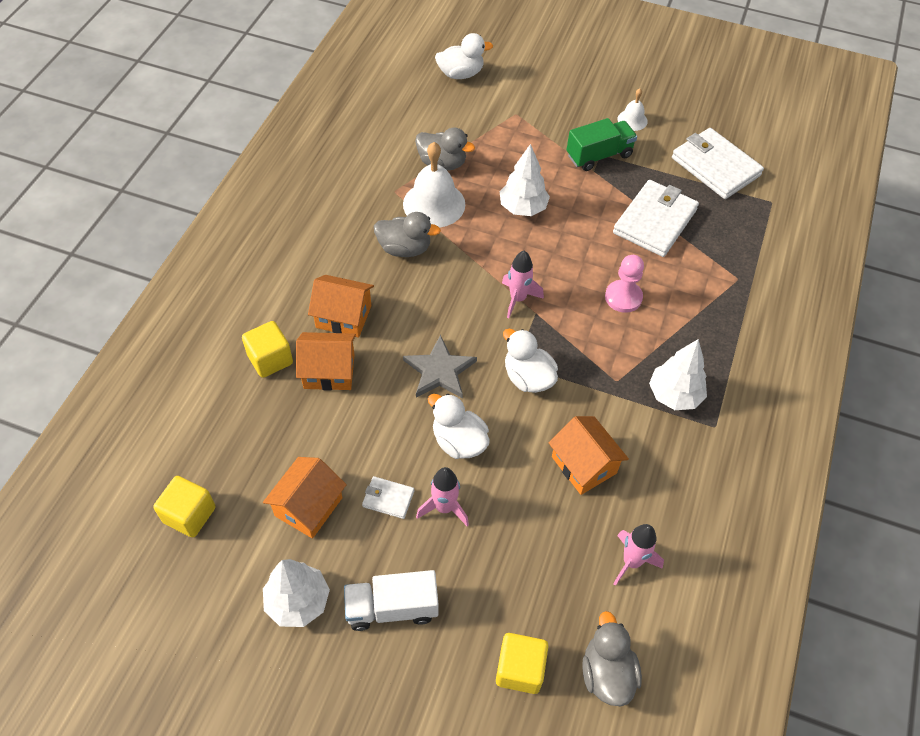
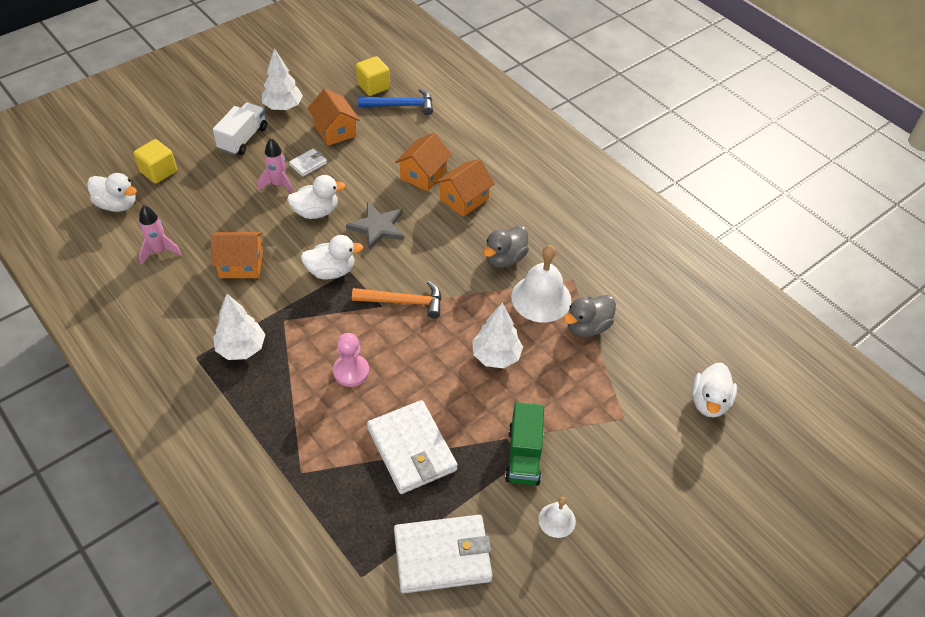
camera: 120 degrees right, 5 degrees down
(214, 460) = (401, 105): none -> blue hammer
(270, 359) = (456, 152): yellow cube -> none
(518, 299) = (403, 302): pink rocket -> orange hammer
(607, 673) = (117, 204): grey duck -> white duck

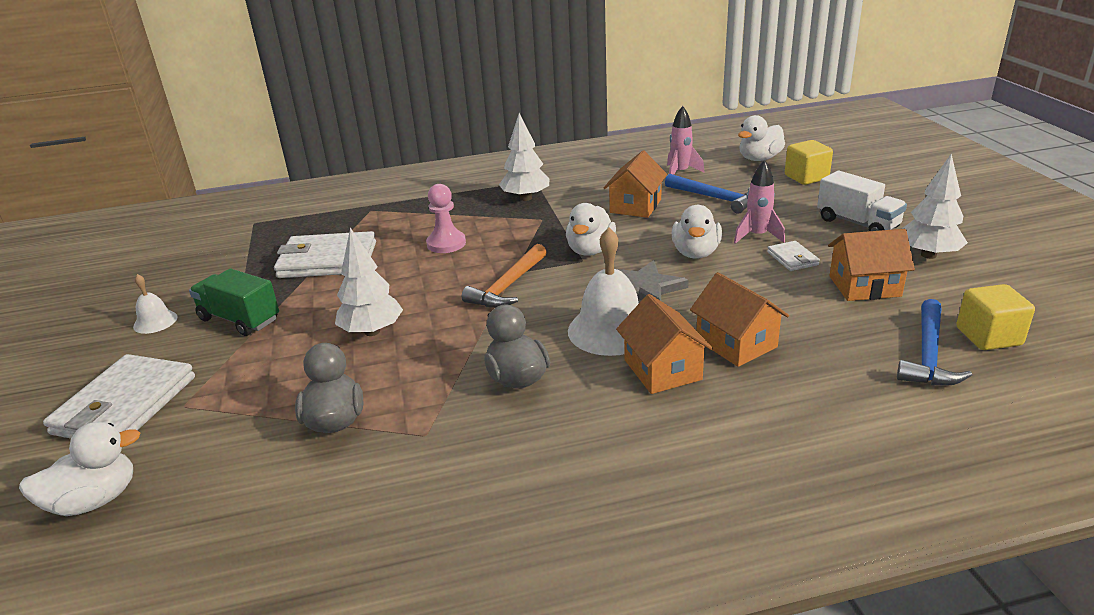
camera: 120 degrees right, 20 degrees down
(213, 218) = (715, 198): none -> blue hammer
(442, 556) = (216, 257): white wallet -> white wallet (125, 405)
(541, 298) = (420, 392): white bell -> white bell (610, 330)
(709, 402) = (95, 500): white duck -> white duck turned 105 degrees clockwise

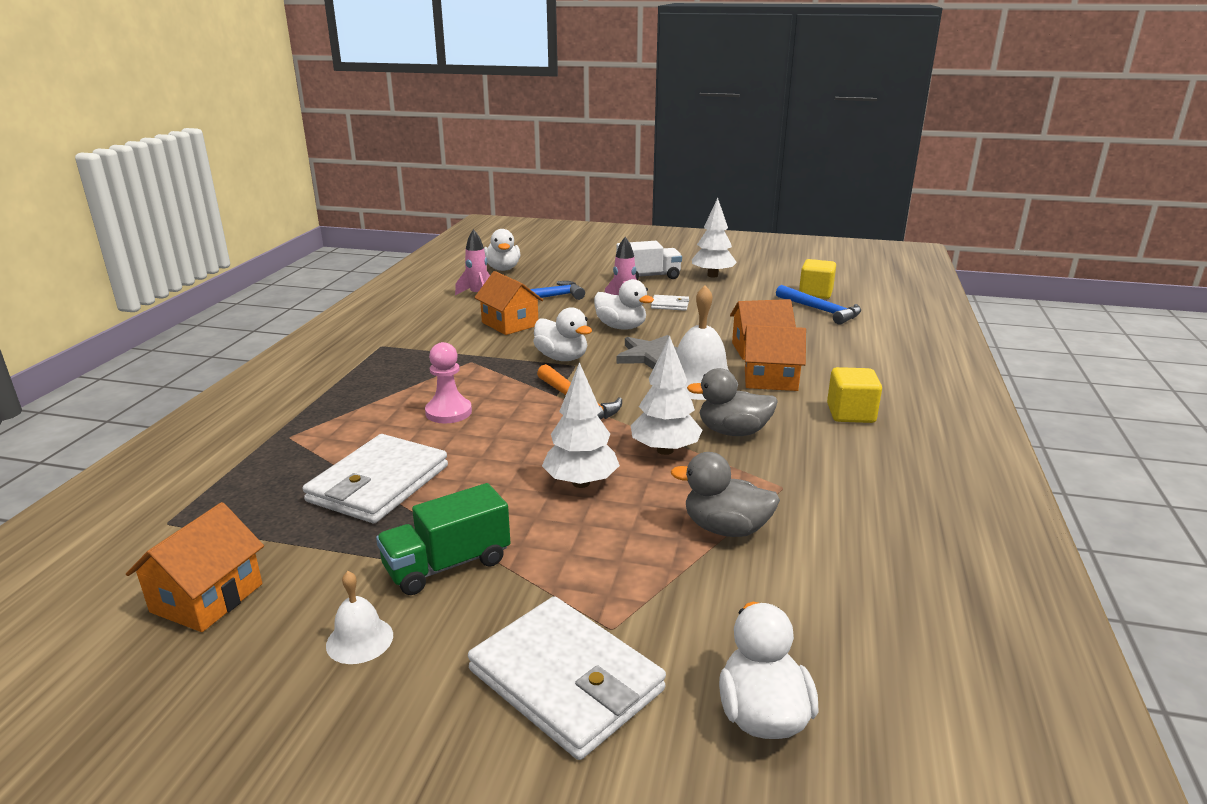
camera: 65 degrees left, 5 degrees down
(526, 198) = (414, 358): white tree -> white tree (665, 450)
(806, 177) = (559, 267): yellow cube -> yellow cube (850, 414)
(864, 286) = (729, 300): orange house -> orange house (207, 598)

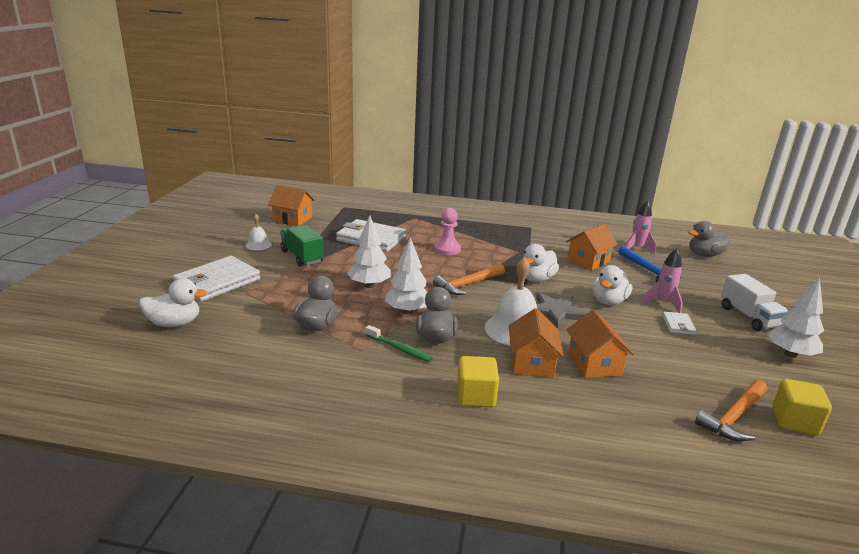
camera: 85 degrees right, 0 degrees up
(503, 269) = (704, 255): white duck -> grey duck
(770, 457) = (400, 349): none -> green toothbrush
(821, 310) = (734, 417): blue hammer -> orange hammer

